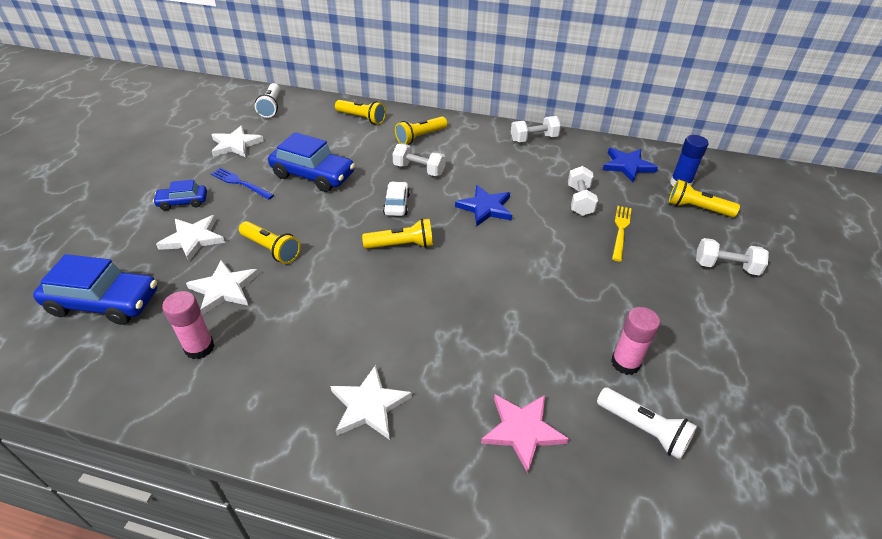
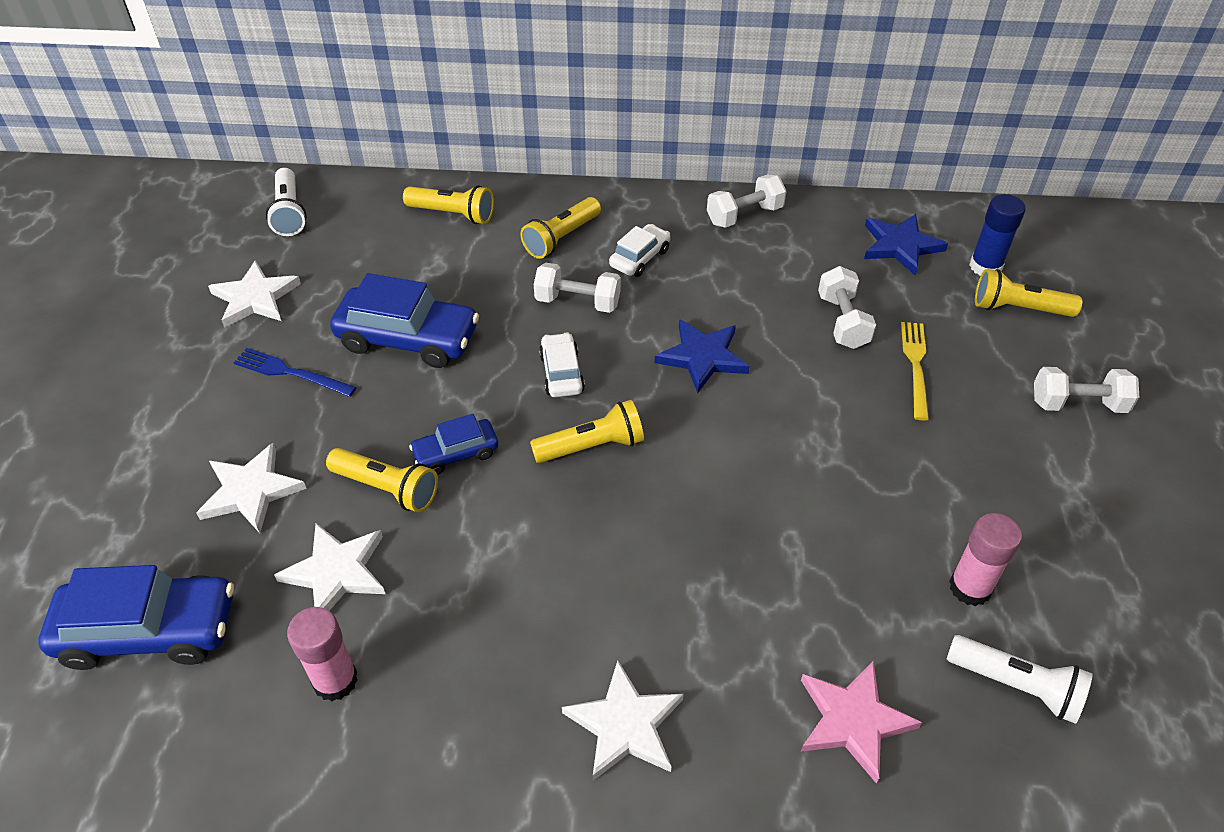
camera: 10 degrees left, 5 degrees up
(183, 202) = (207, 424): blue car -> blue car (456, 453)
(463, 152) = (639, 258): none -> white car

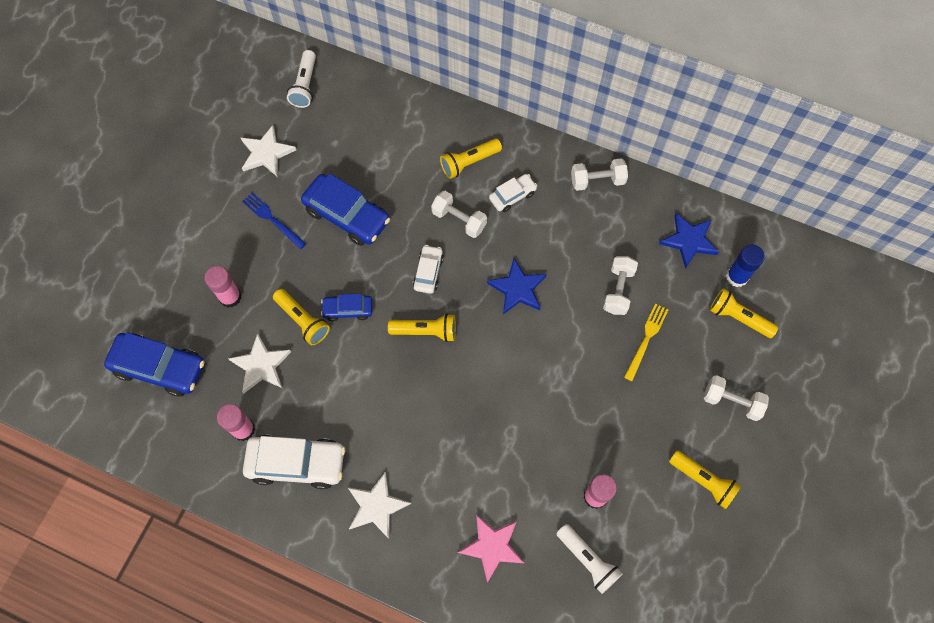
camera: 20 degrees right, 20 degrees up
(251, 491) = (230, 297): white star -> pink glue stick
(453, 214) = (407, 119): yellow flashlight -> yellow flashlight (703, 481)
(453, 703) = (297, 463): none -> white car

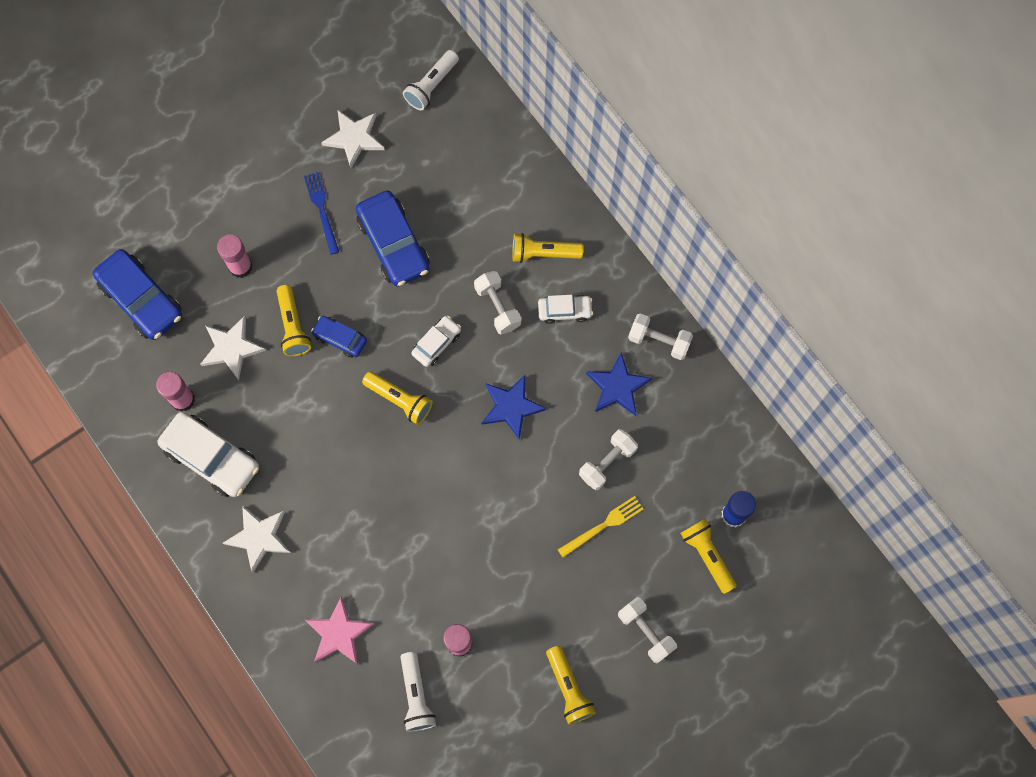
camera: 30 degrees right, 5 degrees up
(689, 241) = (710, 452): blue star -> blue star (617, 387)

